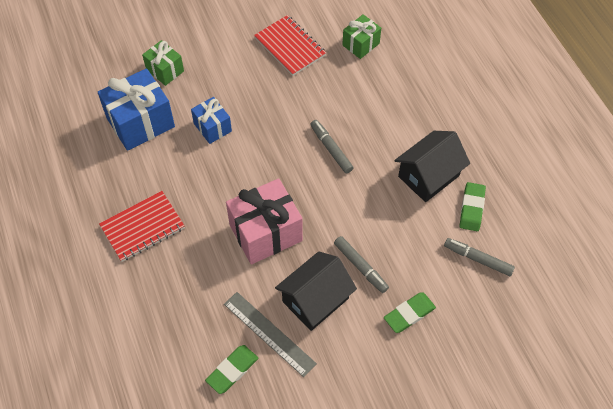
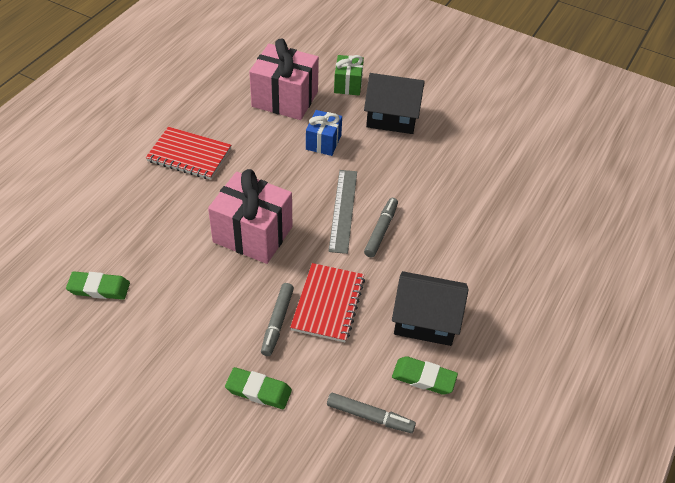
camera: 50 degrees right, 10 degrees down
(140, 122) = (285, 99): blue gift -> pink gift
(269, 333) = (154, 293): grey ruler -> grey ruler (343, 210)
(290, 47) = (456, 144): red notebook -> red notebook (328, 304)
(315, 300) = (214, 308): black house -> black house (392, 118)
(360, 44) = (514, 189): green gift -> none
(472, 208) = (424, 378): green eraser -> green eraser turned 45 degrees clockwise
(478, 259) = (370, 416): grey marker -> grey marker turned 120 degrees clockwise

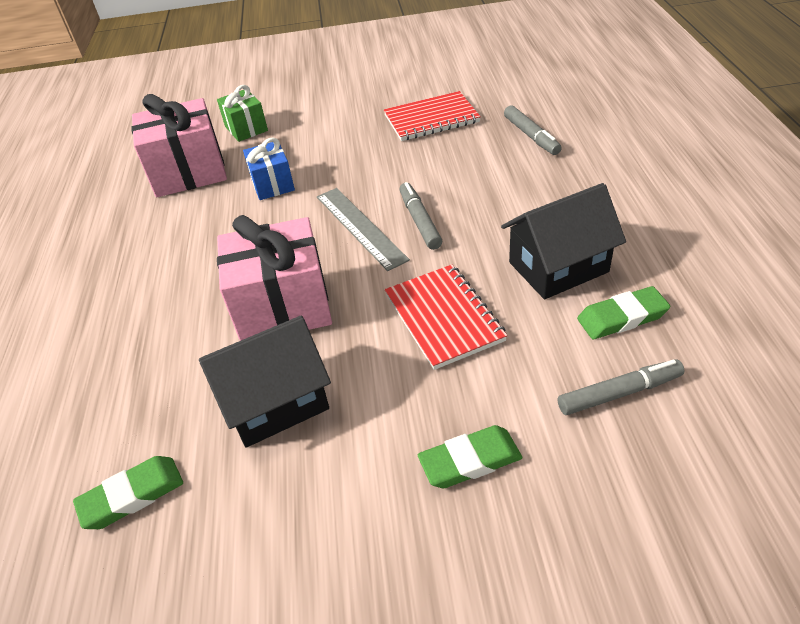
camera: 30 degrees left, 5 degrees down
(189, 155) = (122, 279): red notebook -> red notebook (431, 119)
(277, 322) = (409, 373): grey marker -> grey marker (531, 136)
(392, 118) = (321, 130): black house -> black house (275, 402)

